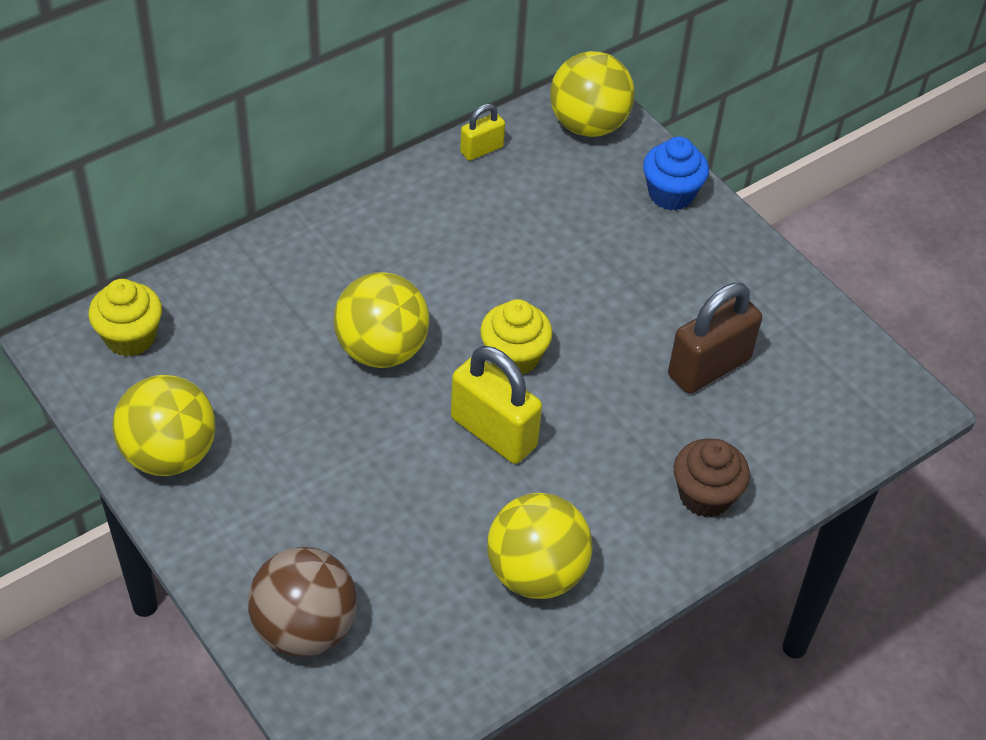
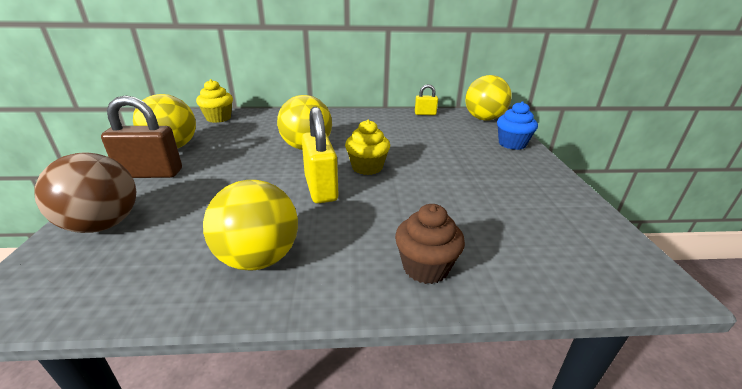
camera: 35 degrees right, 20 degrees down
(709, 367) = (484, 206): brown padlock -> brown padlock (151, 173)

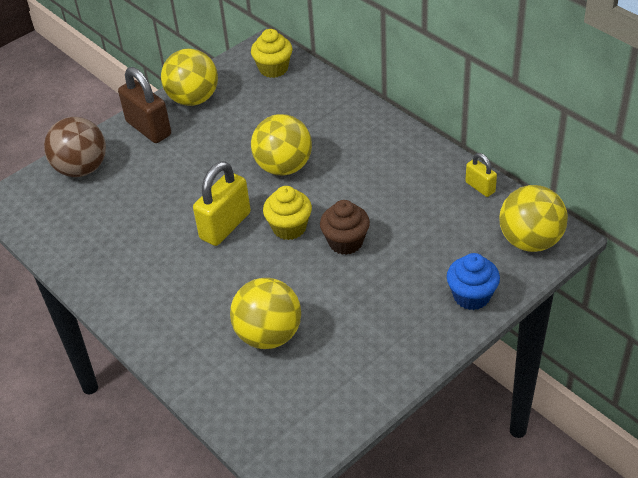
camera: 55 degrees right, 15 degrees up
(258, 258) = (119, 258): yellow ball -> yellow ball (268, 335)
(425, 267) = (184, 337): brown cupcake -> brown cupcake (345, 242)

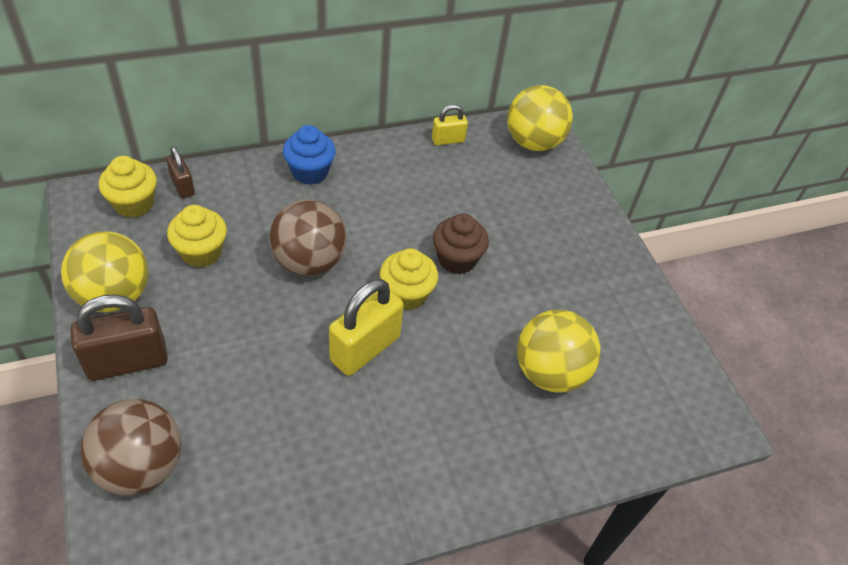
camera: 75 degrees left, 5 degrees up
(225, 226) = (365, 348): yellow padlock -> yellow padlock turned 75 degrees clockwise
(254, 116) = (201, 252): none -> yellow cupcake
(284, 167) = (309, 261): yellow ball -> brown ball
(306, 80) = (182, 186): none -> brown padlock
(471, 296) = (577, 206): blue cupcake -> blue cupcake (310, 172)

